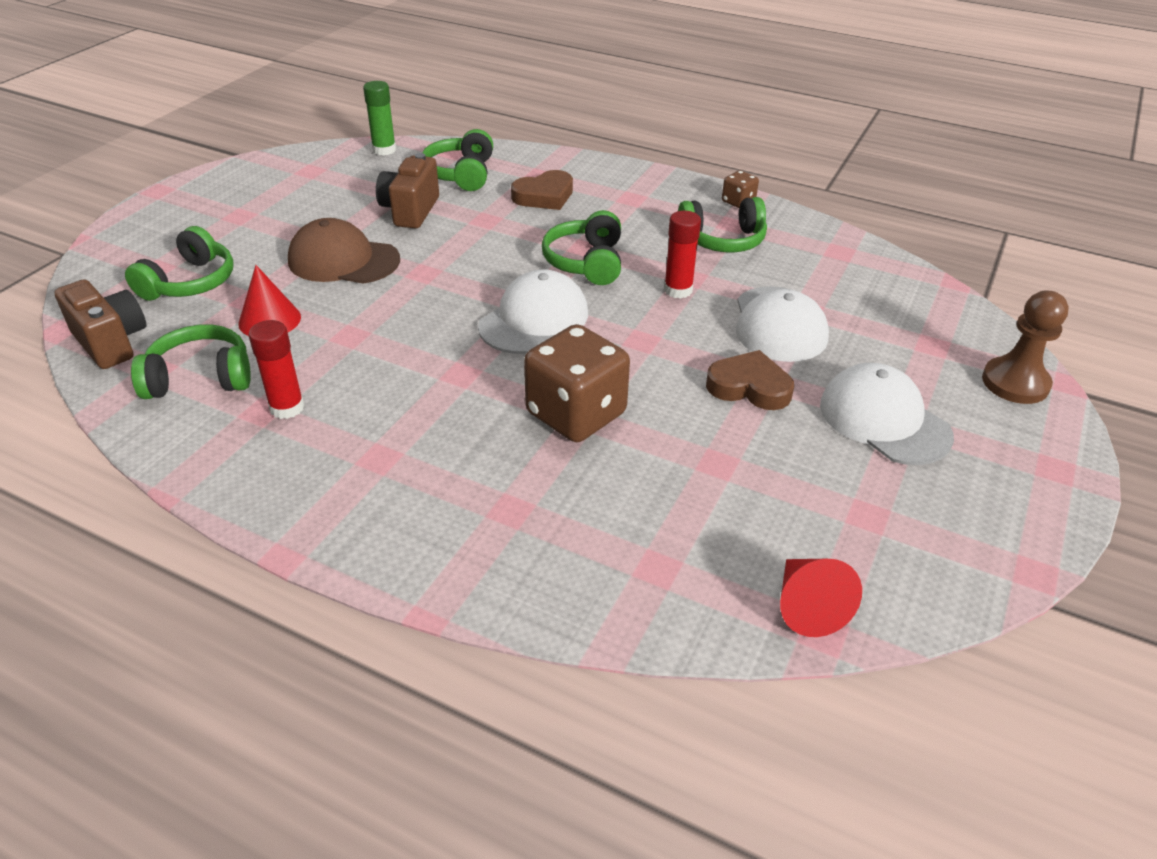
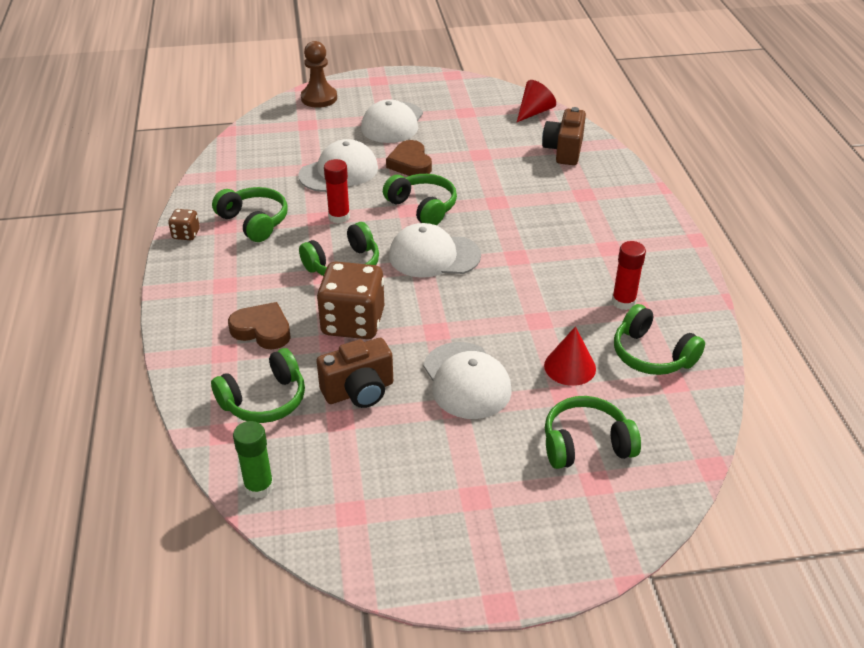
camera: 125 degrees left, 0 degrees up
(111, 342) = (684, 426): brown camera -> brown camera (564, 151)
(343, 260) = (466, 380): brown cap -> white cap
(576, 414) = (498, 204): brown dice -> brown dice (353, 322)
(635, 352) = (422, 207): none -> green headphones

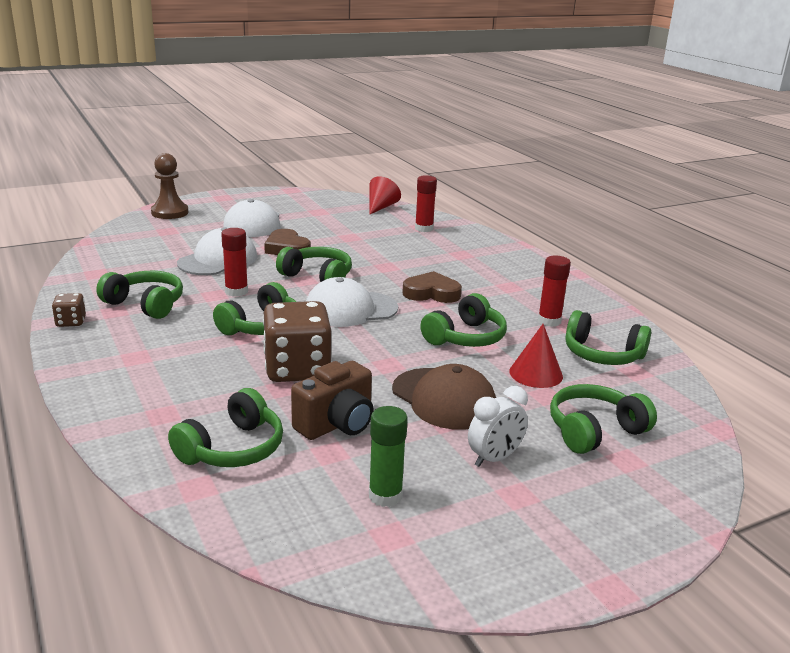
camera: 20 degrees left, 15 degrees down
(259, 487) = (268, 531): green glue stick -> green glue stick (385, 496)
(262, 330) = (199, 389): brown heart -> brown heart (431, 293)
(466, 380) = (444, 399): white cap -> brown cap
(476, 456) = (494, 458): none -> white clock
(526, 309) = (465, 337): none -> green headphones
(564, 151) = (424, 229): brown camera -> red glue stick

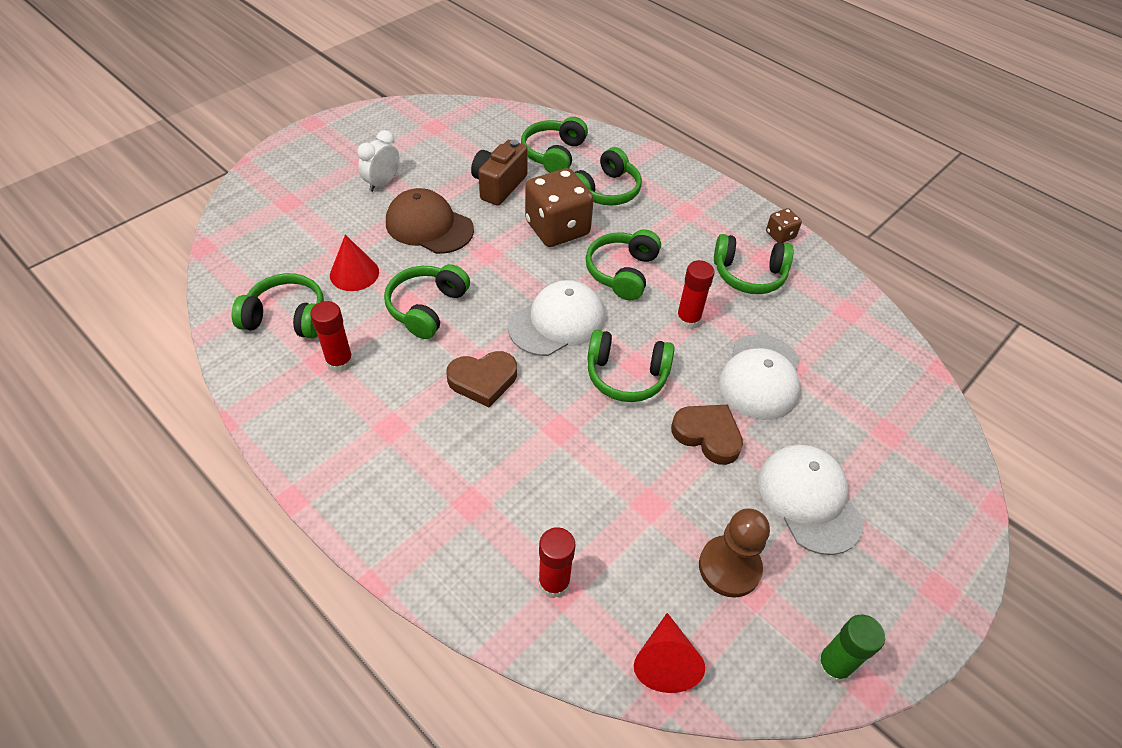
camera: 160 degrees right, 25 degrees up
(169, 212) = (946, 492): brown pawn -> brown pawn (729, 567)
(385, 496) = (446, 145): green glue stick -> green glue stick (833, 665)
(594, 431) = (308, 222): green headphones -> green headphones (605, 191)

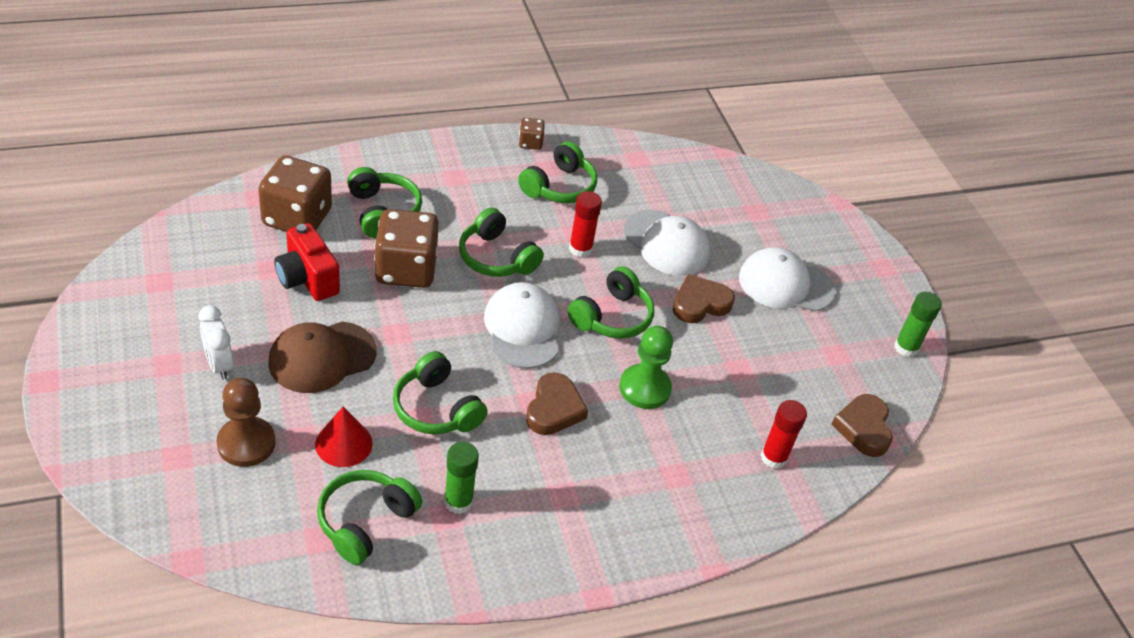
camera: 65 degrees left, 5 degrees down
(340, 362) = (458, 501): red glue stick -> green glue stick
(499, 185) = (307, 279): brown camera -> red camera
(554, 154) = (297, 218): green headphones -> brown dice
(559, 435) = (644, 388): none -> green pawn
(665, 661) = (863, 428): red cone -> brown heart
(729, 567) = (813, 356): brown pawn -> brown pawn (246, 443)

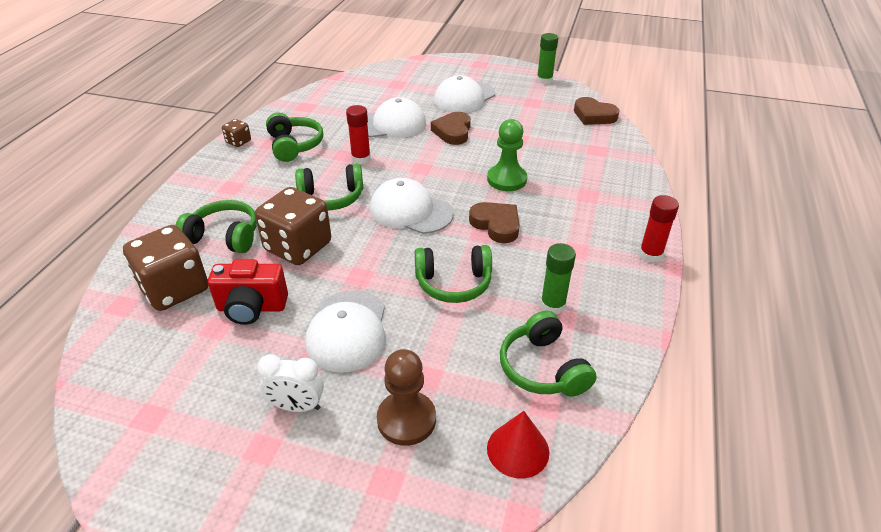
camera: 50 degrees left, 5 degrees down
(322, 357) = (347, 331): brown cap -> white cap
(344, 443) = (452, 351): red cone -> red cone (518, 450)
(612, 317) = (434, 169): green headphones -> none
(773, 457) = (596, 153): red glue stick -> red glue stick (650, 254)

